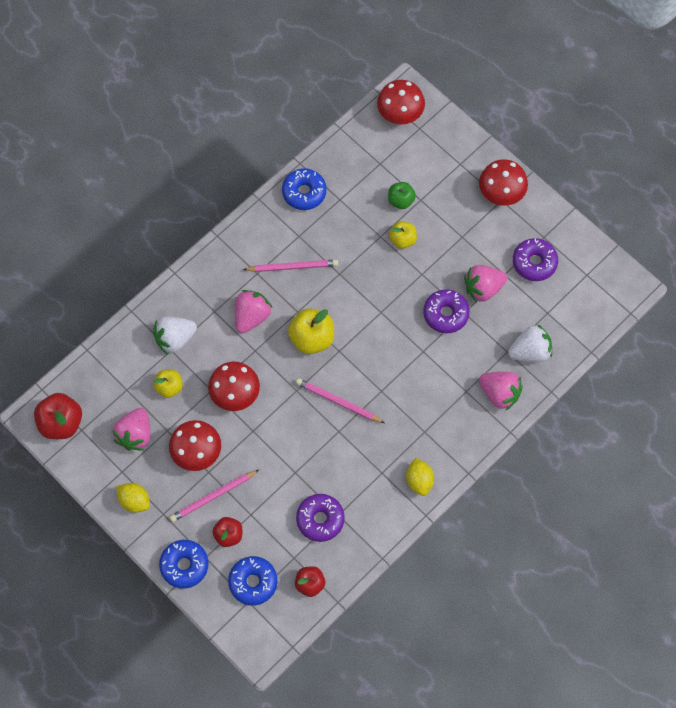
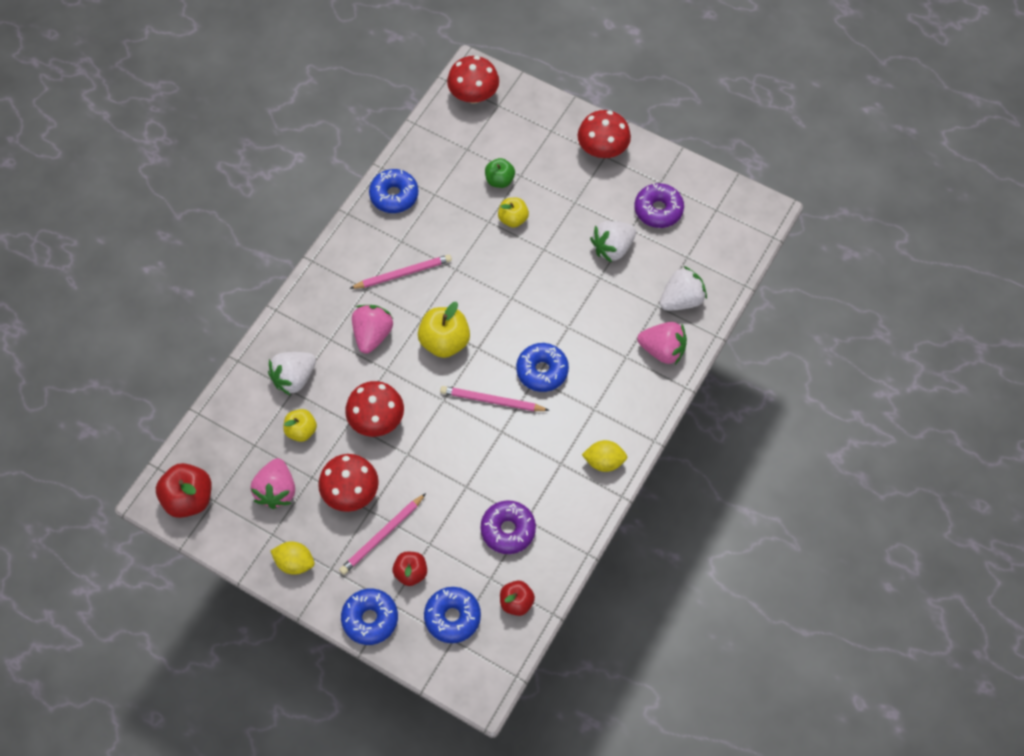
camera: 15 degrees left, 5 degrees down
(389, 386) = (542, 371): none -> blue donut
(419, 480) = (604, 461): yellow lemon -> yellow lemon turned 60 degrees counterclockwise
(445, 314) = (581, 283): purple donut -> none
(483, 288) = (612, 248): pink strawberry -> white strawberry

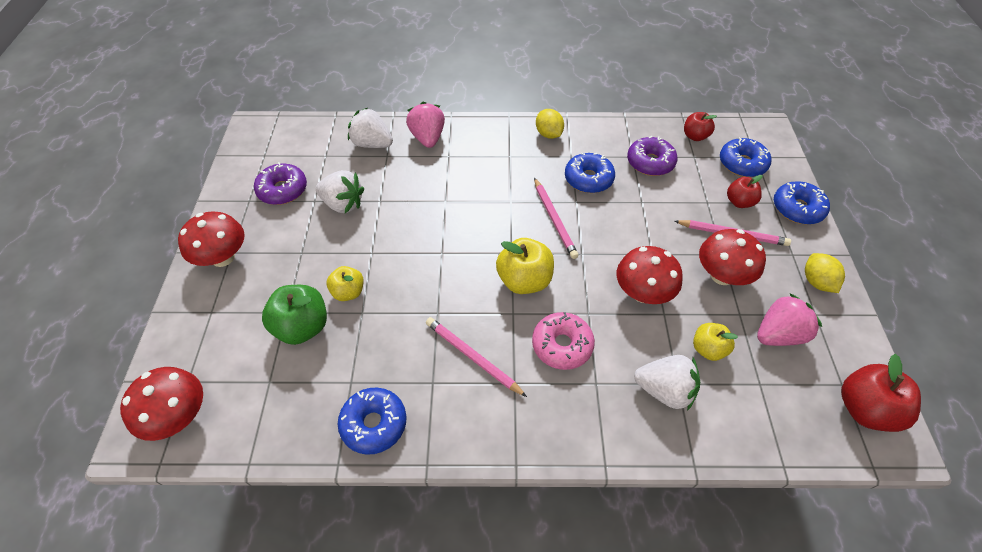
camera: 120 degrees left, 10 degrees down
(372, 335) = (562, 345): pink strawberry -> pink donut
(499, 180) = (302, 327): green apple -> green apple, size x1.61
(542, 371) = (500, 200): blue donut -> blue donut (588, 179)

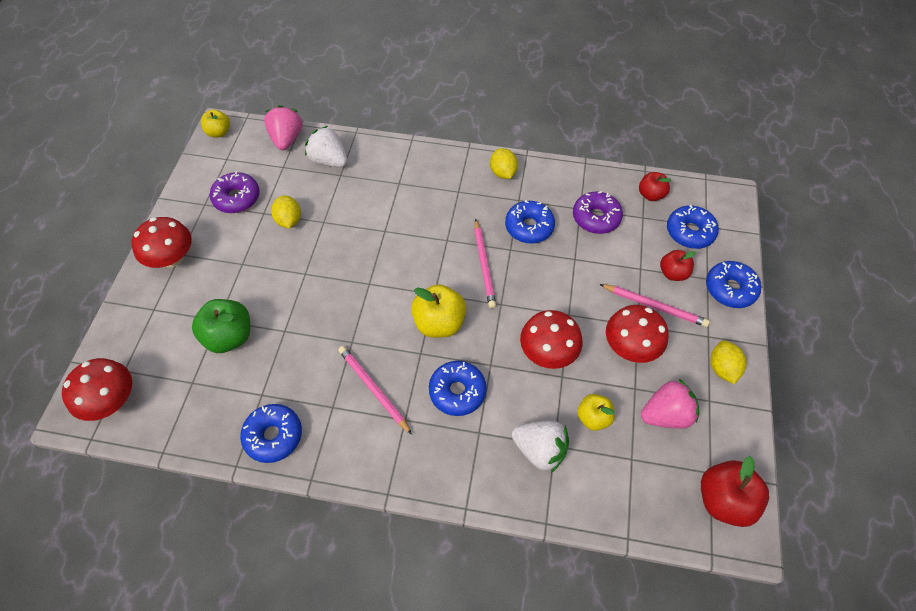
camera: 10 degrees right, 5 degrees up
(343, 204) = (289, 220): white strawberry -> yellow lemon
(348, 292) = (276, 309): yellow apple -> yellow apple (219, 132)
(427, 138) = (383, 161): pink strawberry -> pink strawberry (287, 139)
(562, 345) = (457, 391): pink donut -> blue donut

